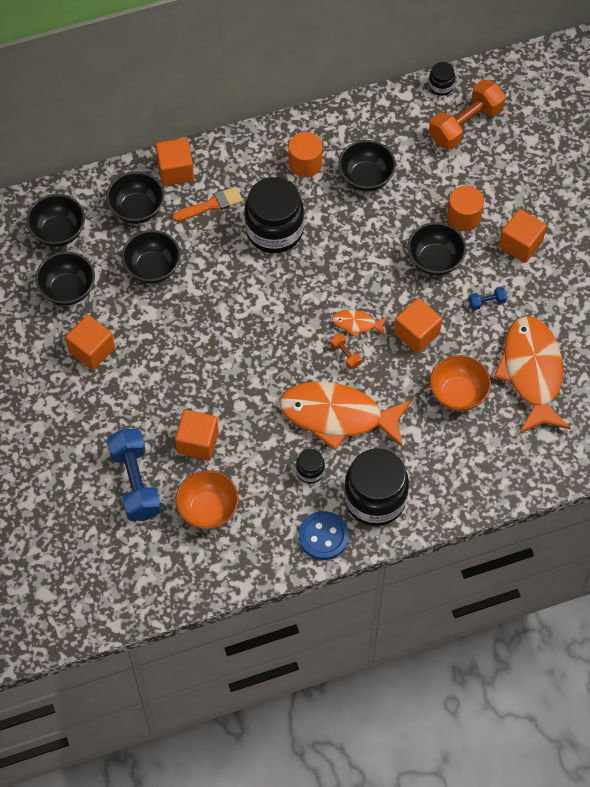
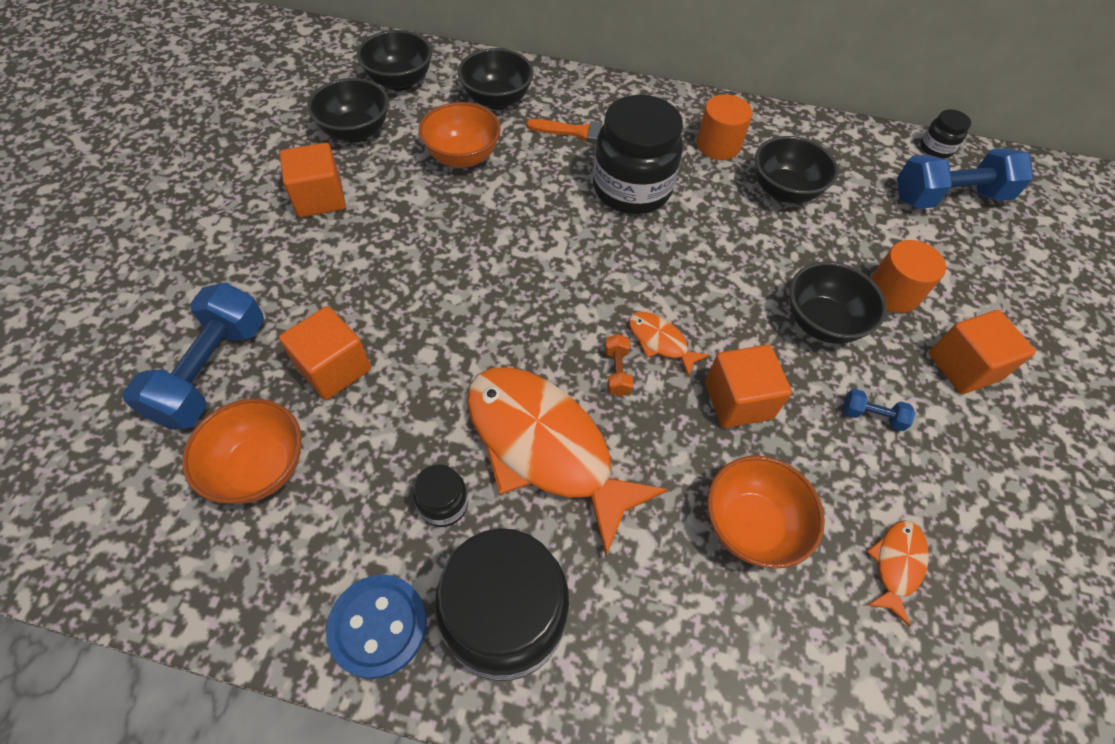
camera: 30 degrees right, 5 degrees down
(152, 268) = (463, 157): black bowl -> orange bowl
(175, 171) = (567, 88): orange cube -> none
(465, 124) = (949, 197): orange dumbbell -> blue dumbbell
(532, 372) = (896, 565): orange fish -> orange fish, size x0.44

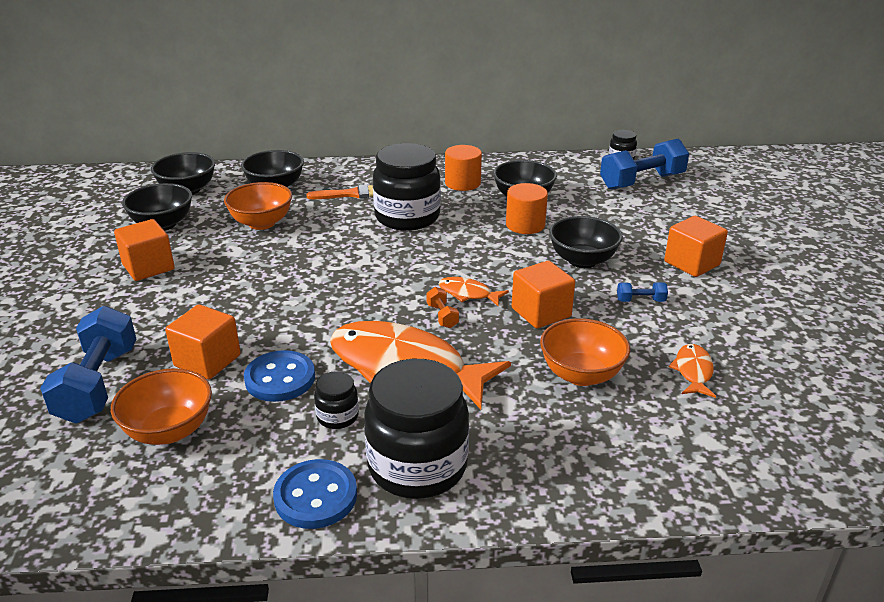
camera: 15 degrees left, 25 degrees down
(401, 421) = (280, 378): none -> blue button
(893, 292) = (626, 236): orange cylinder -> orange cylinder (525, 225)

